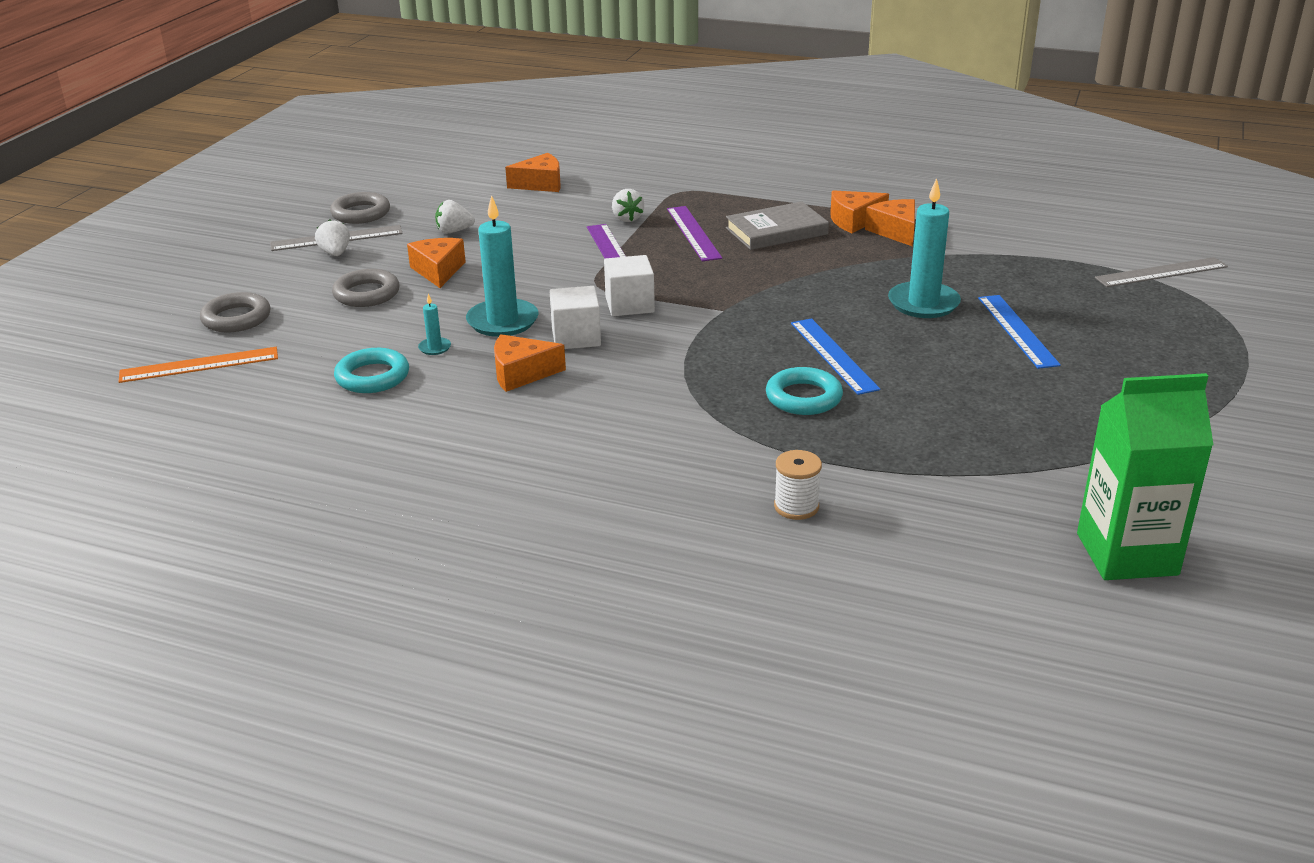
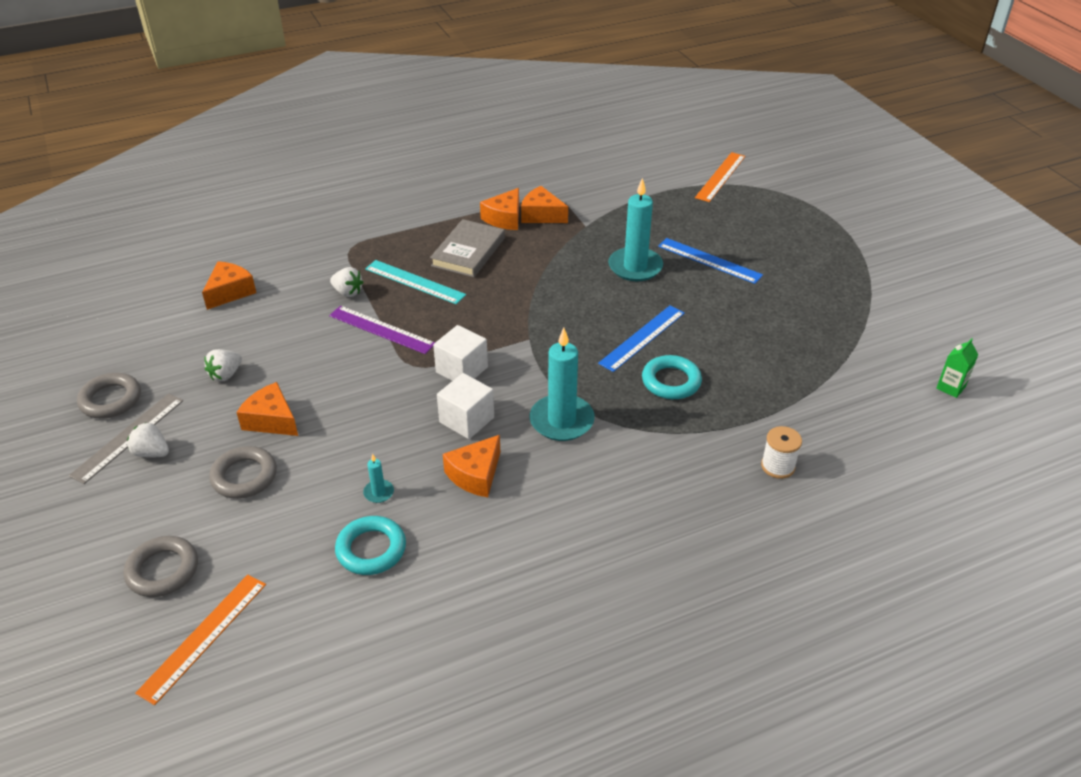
camera: 45 degrees left, 10 degrees up
(502, 321) = (393, 437): turquoise candle -> turquoise candle (561, 421)
(693, 233) = (415, 282): purple ruler -> turquoise ruler
(833, 355) = (642, 338): blue ruler -> blue ruler turned 75 degrees counterclockwise
(1127, 554) = (950, 387): green carton -> green carton, size x0.43
(1161, 272) = (720, 176): grey ruler -> orange ruler

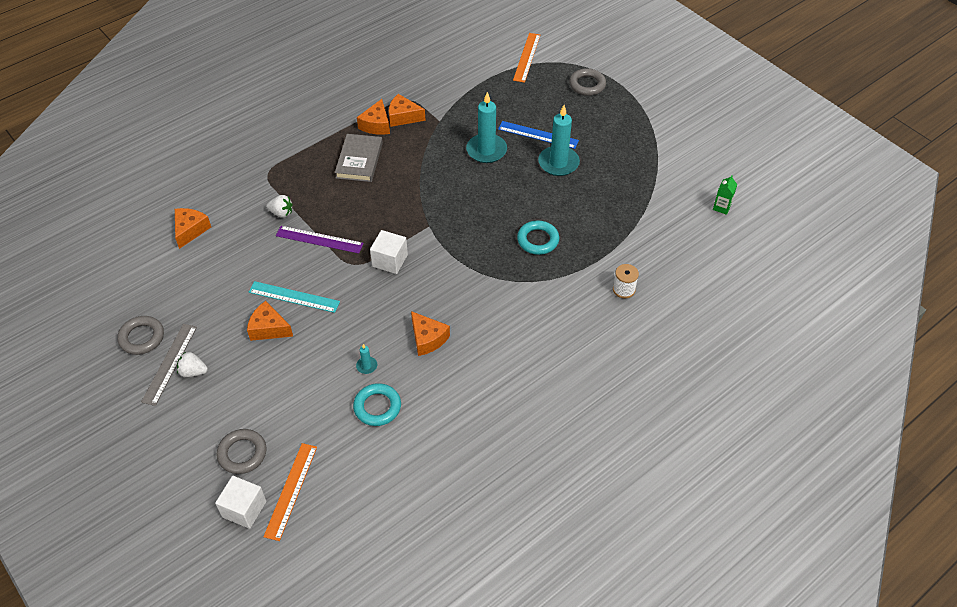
camera: 15 degrees left, 10 degrees up
(226, 375) = (219, 300): white strawberry -> none
(244, 476) = (268, 375): grey ring -> grey ring (587, 85)
(415, 282) = (328, 194): turquoise ruler -> turquoise ruler (294, 297)
(466, 420) = (407, 299): white cube -> white cube (244, 509)
(475, 475) = (427, 339): orange cheese -> orange cheese turned 60 degrees counterclockwise
(561, 421) = (472, 286): turquoise candle -> turquoise candle (558, 163)
(642, 338) = (508, 209): blue ruler -> none

